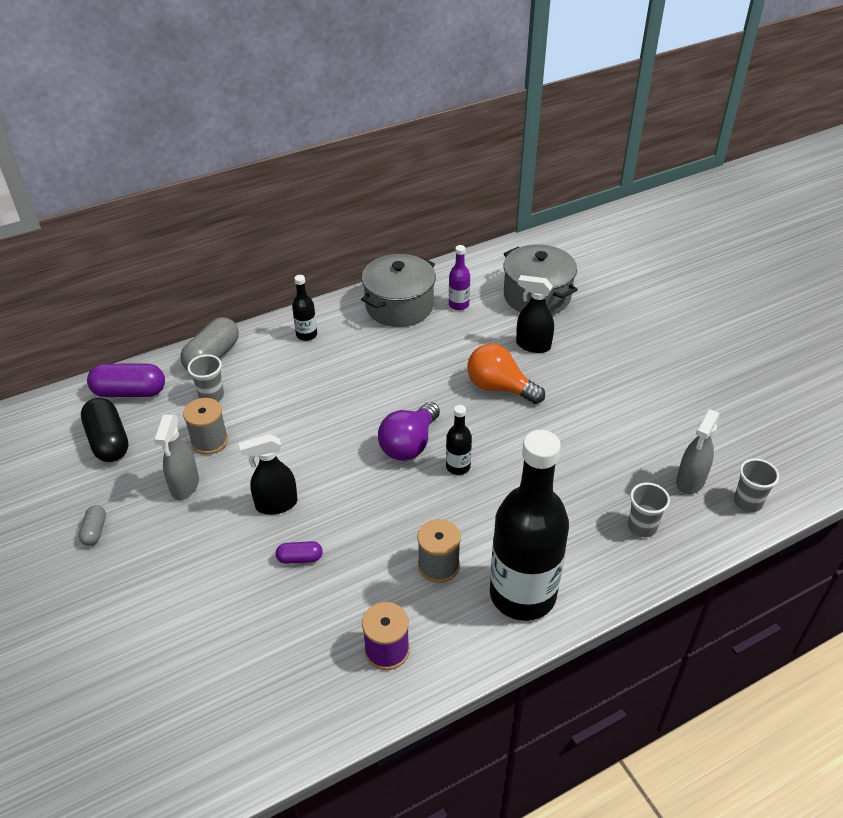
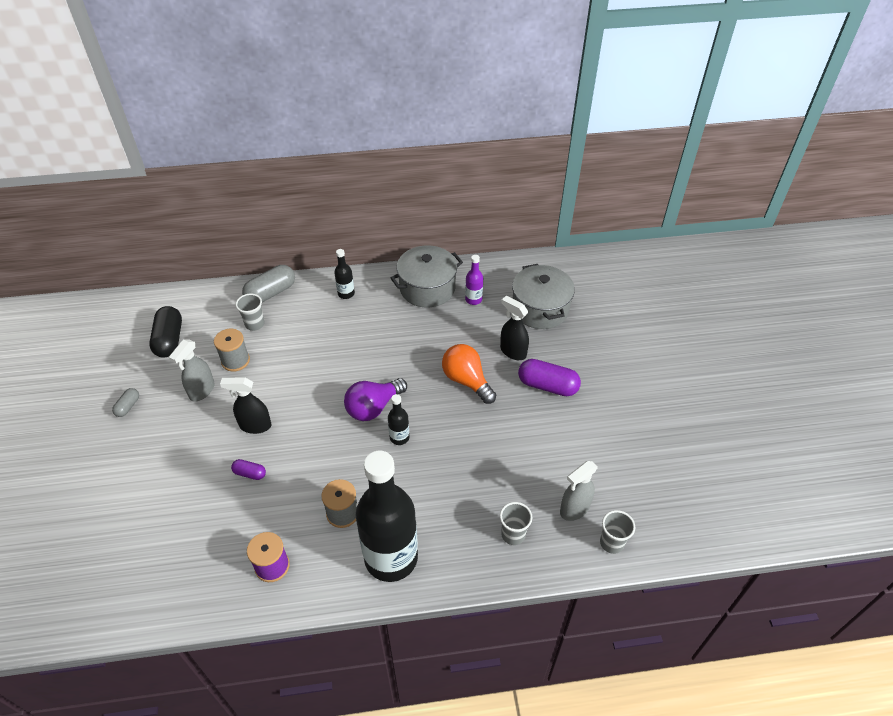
camera: 20 degrees right, 5 degrees up
(130, 392) = (202, 305): purple capsule -> purple capsule (547, 386)

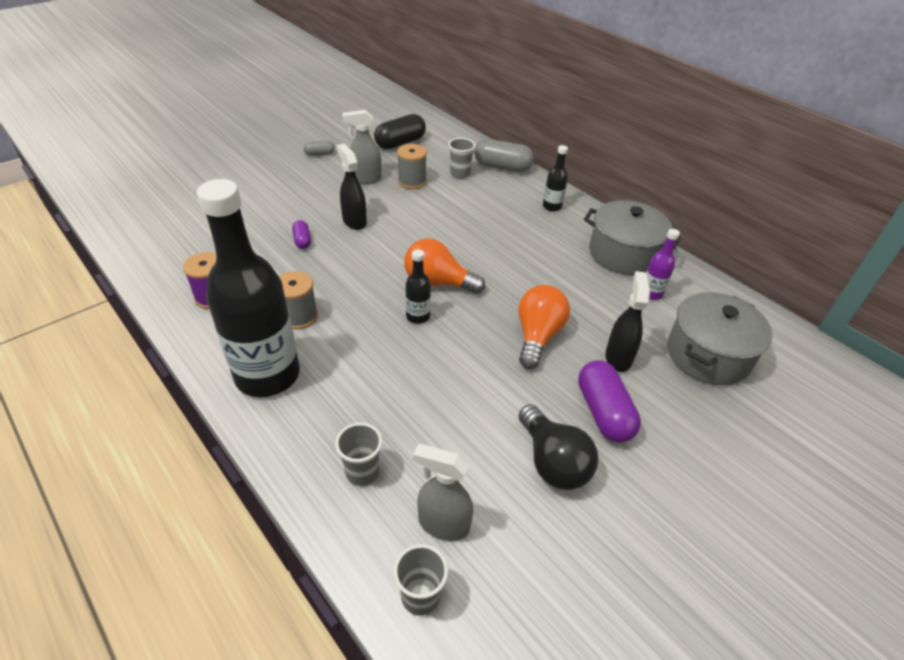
camera: 55 degrees right, 5 degrees down
(373, 407) = (438, 282): purple light bulb -> orange light bulb
(565, 432) = (552, 462): none -> black light bulb

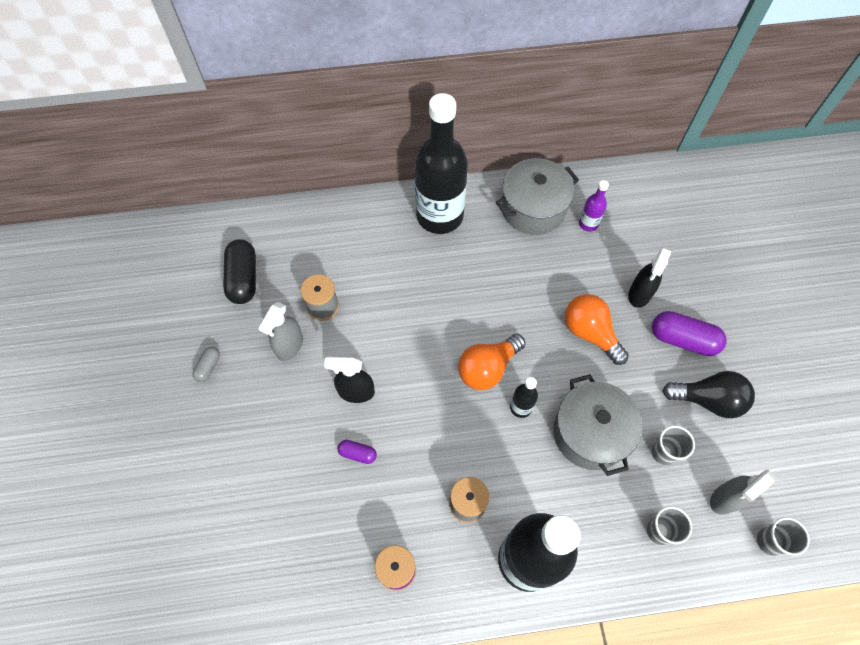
camera: 55 degrees left, 20 degrees up
(460, 174) = (339, 257): grey cup -> grey cup (663, 452)
(502, 167) = (352, 215): grey capsule -> none
(552, 206) = (439, 216): black bottle -> black bottle, size x2.40
(618, 357) = (639, 294): black spray bottle -> black spray bottle turned 105 degrees counterclockwise
(708, 355) = (666, 236): grey pot -> grey pot (590, 433)

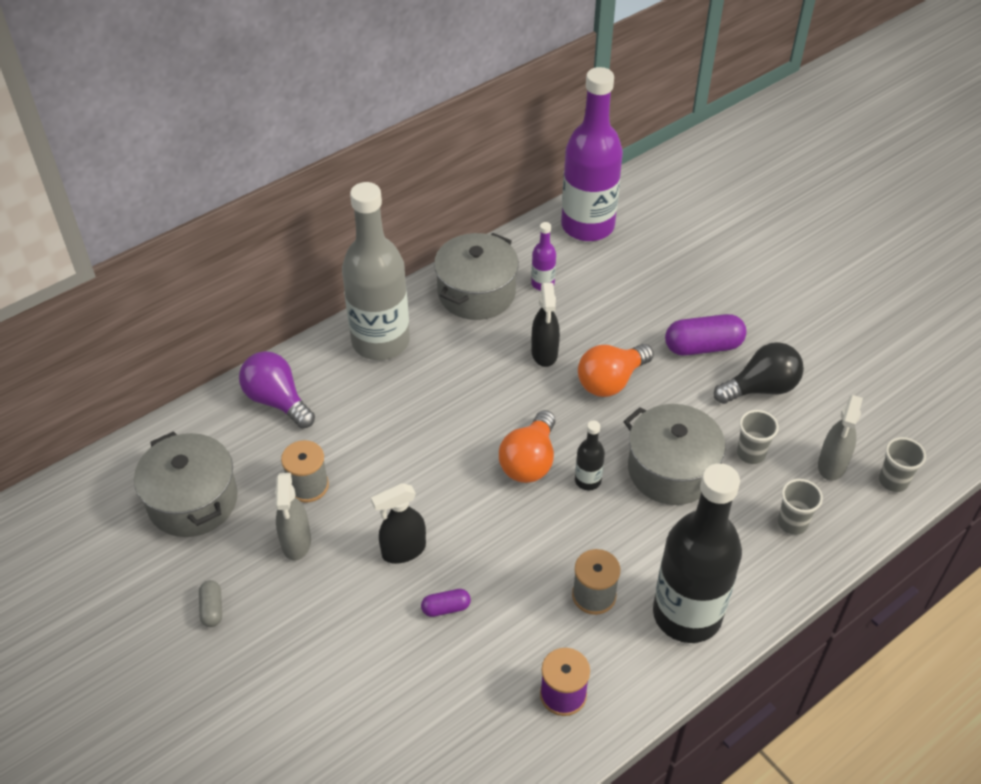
camera: 30 degrees left, 15 degrees down
(243, 278) = (193, 501): black capsule -> grey pot
(341, 229) = (277, 401): none -> purple light bulb
(439, 216) = (380, 341): black bottle -> grey bottle
(590, 333) = (611, 381): orange light bulb -> orange light bulb turned 60 degrees counterclockwise
(639, 294) = (635, 325): black spray bottle -> black spray bottle (544, 353)
(654, 190) = (587, 226): none -> purple bottle

